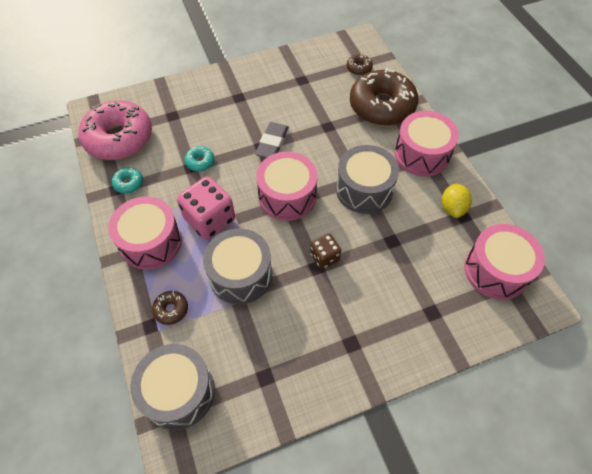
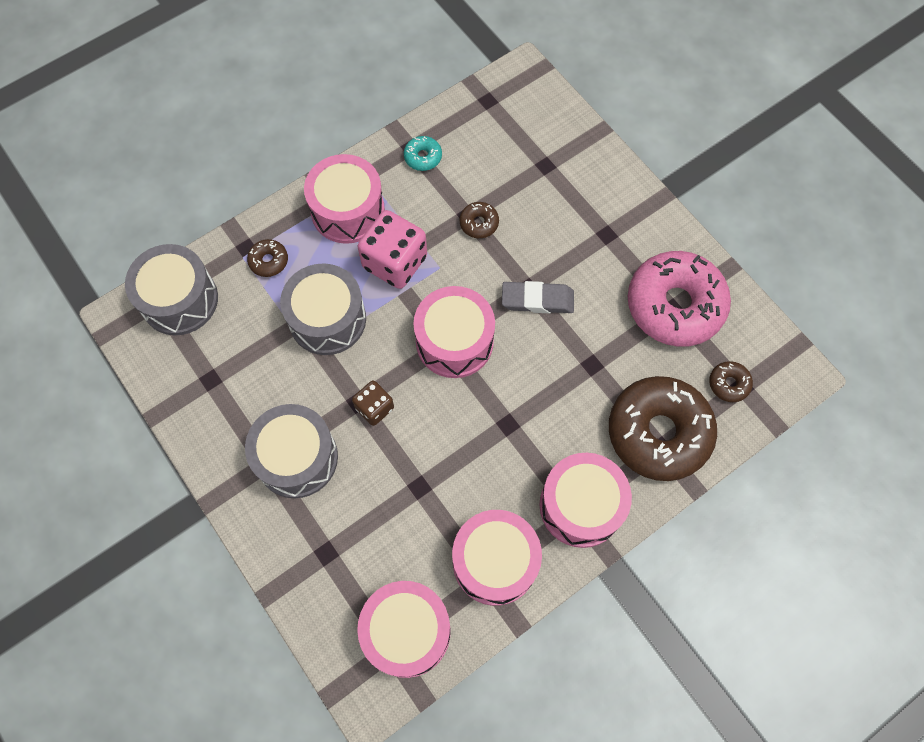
camera: 75 degrees right, 10 degrees up
(119, 138) = (488, 120): pink donut -> pink donut (675, 305)
(200, 162) = (479, 223): turquoise donut -> brown donut
(364, 189) = (493, 436): grey drum -> grey drum (297, 458)
(452, 208) = (495, 561): yellow lemon -> pink drum

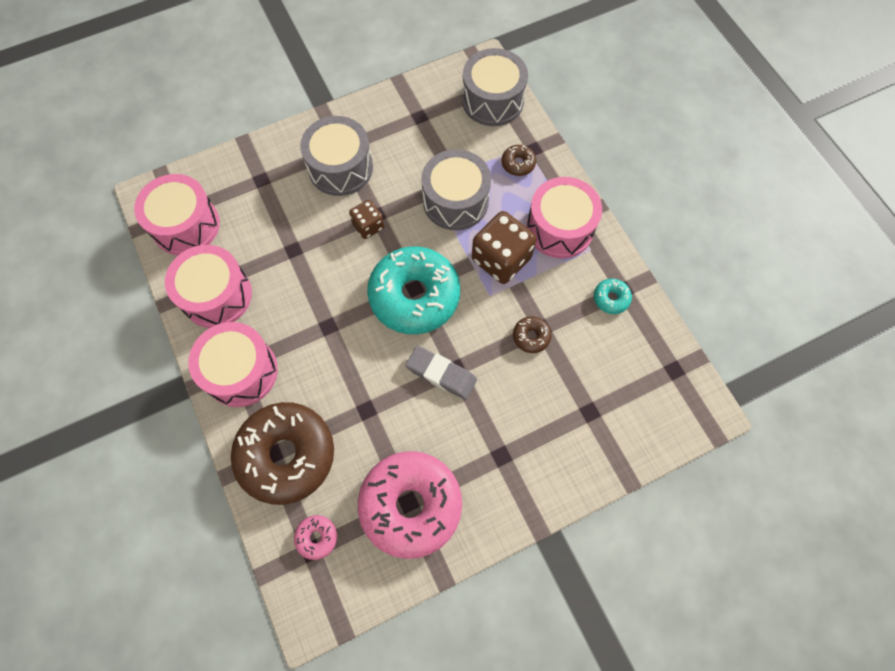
camera: 100 degrees right, 0 degrees up
(395, 262) = (501, 259): pink dice -> brown dice
(454, 341) = (414, 296): pink drum -> turquoise donut
(537, 300) = (441, 374): grey eraser -> grey eraser turned 75 degrees counterclockwise
(728, 384) = (317, 537): brown donut -> pink donut

